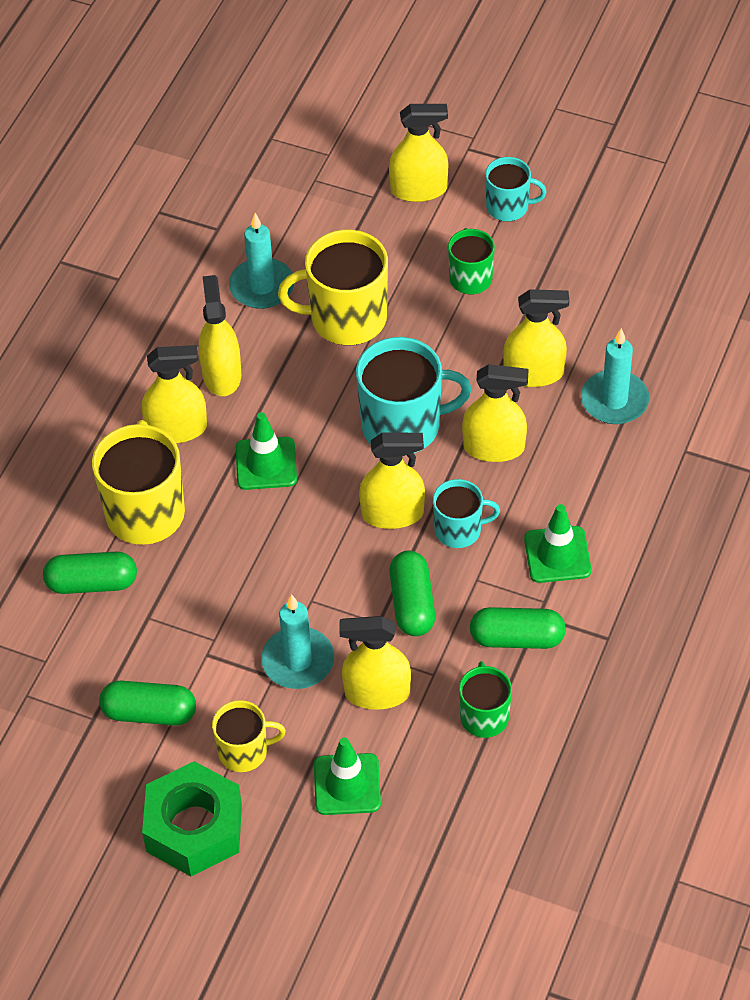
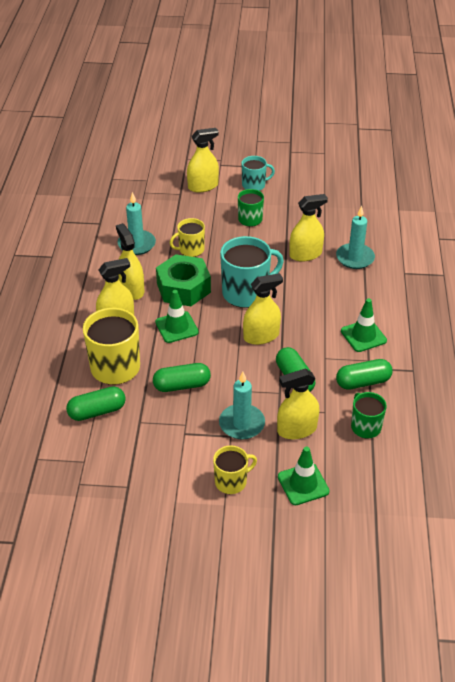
camera: 20 degrees left, 10 degrees down
(149, 713) = (162, 474): green capsule -> green capsule (182, 385)
(194, 828) = (219, 534): green nut -> green nut (183, 288)
(346, 318) = (191, 250): yellow mug -> yellow mug, size x0.57
(459, 530) = (303, 336): turquoise mug -> none
(494, 447) = (302, 292): yellow spray bottle -> none

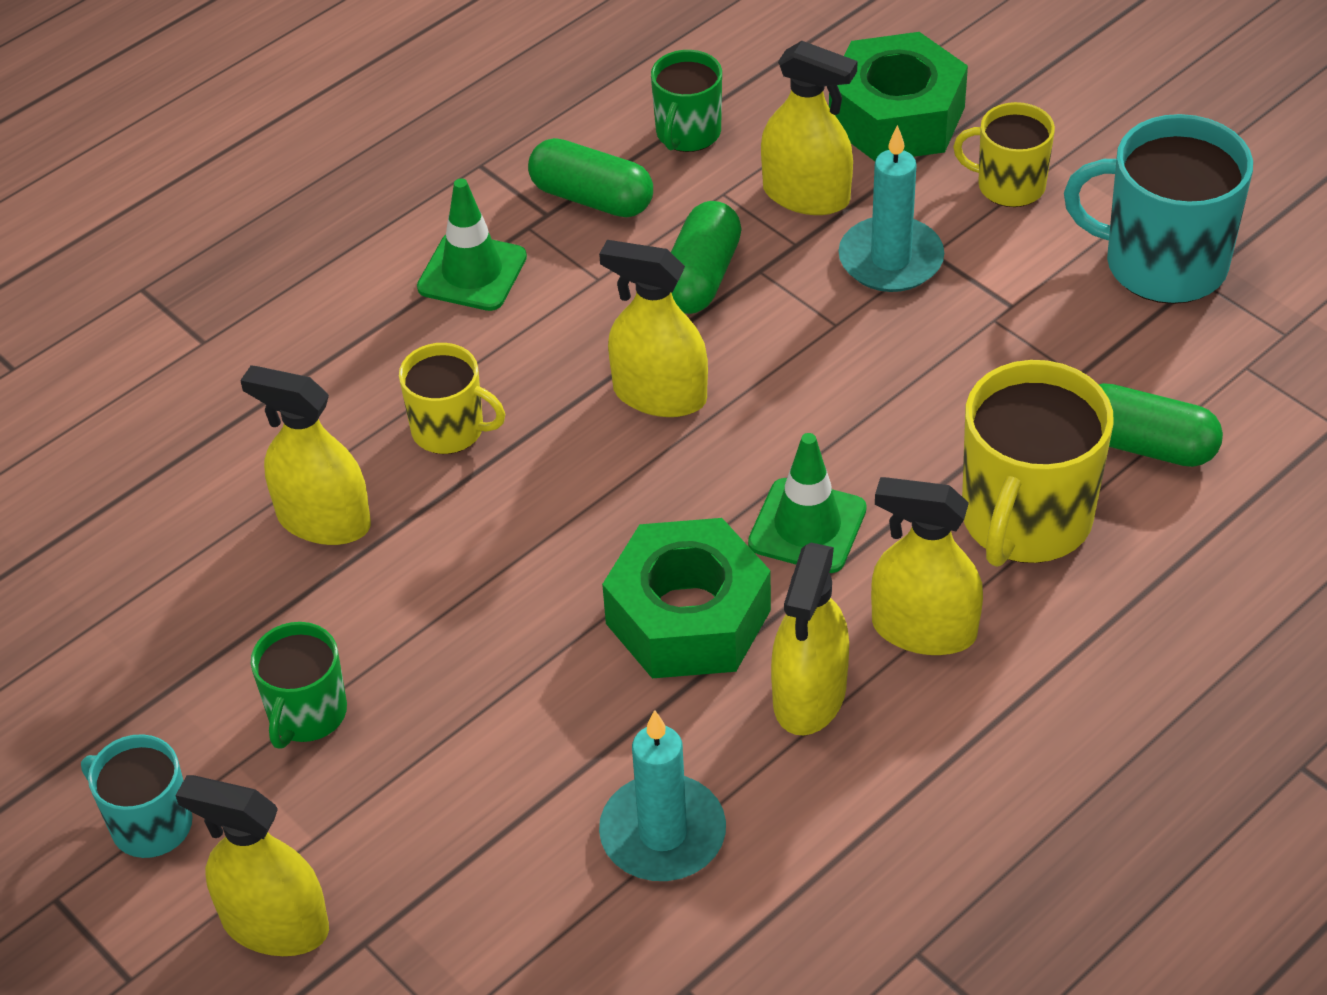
camera: 135 degrees left, 5 degrees up
(182, 385) = (926, 394): green capsule -> none
(191, 250) = (552, 718): yellow mug -> yellow mug (449, 429)
(246, 293) = (569, 511): turquoise mug -> turquoise mug (1162, 263)
(303, 484) = (896, 117): green traffic cone -> green nut
(355, 258) = (241, 440): turquoise candle -> none

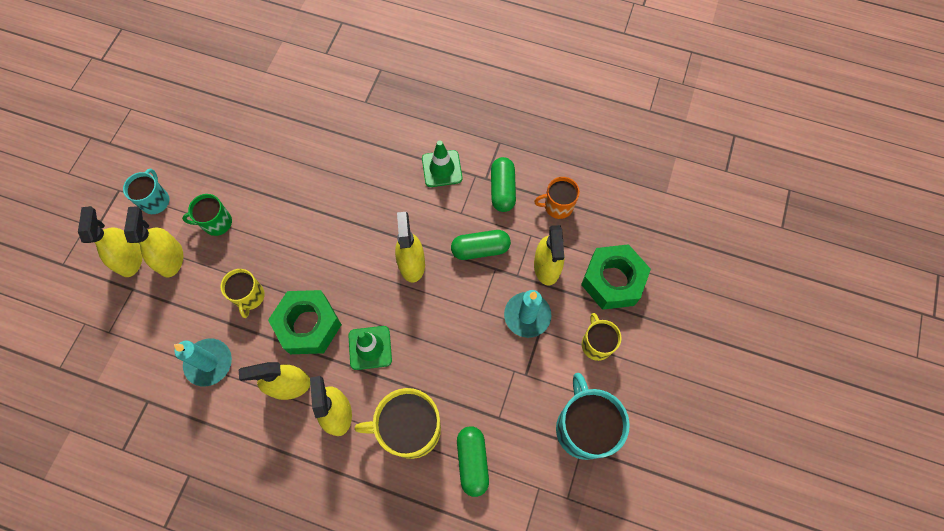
camera: 60 degrees right, 20 degrees up
(323, 520) = (301, 183): yellow spray bottle -> yellow spray bottle (171, 259)
(449, 429) = (361, 201): yellow mug -> yellow mug (249, 297)
(687, 133) = (557, 206): green mug -> orange mug

